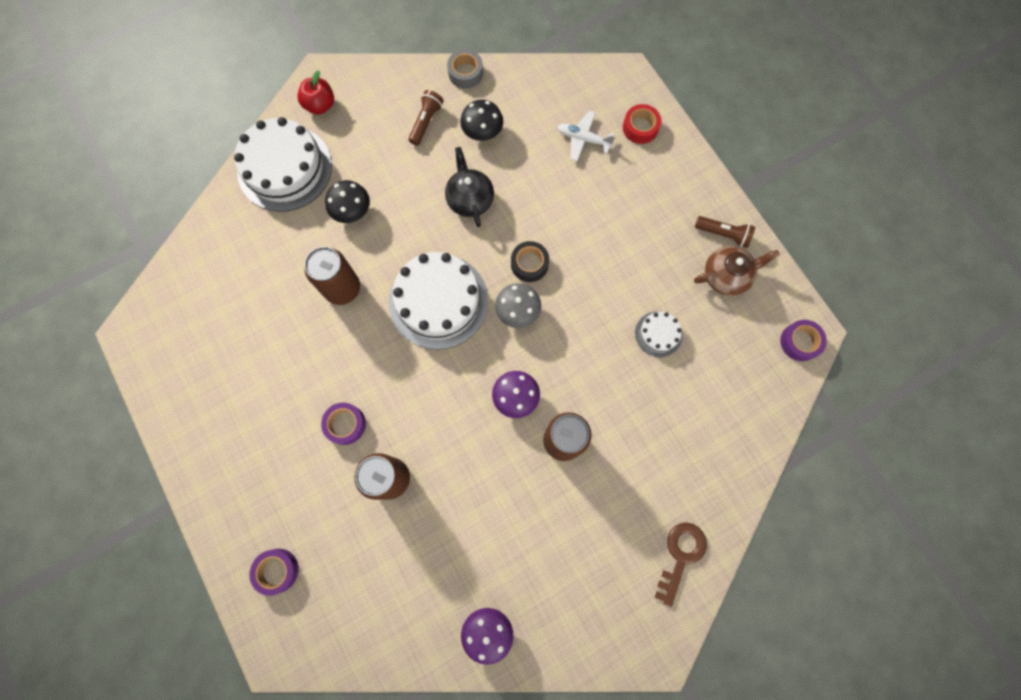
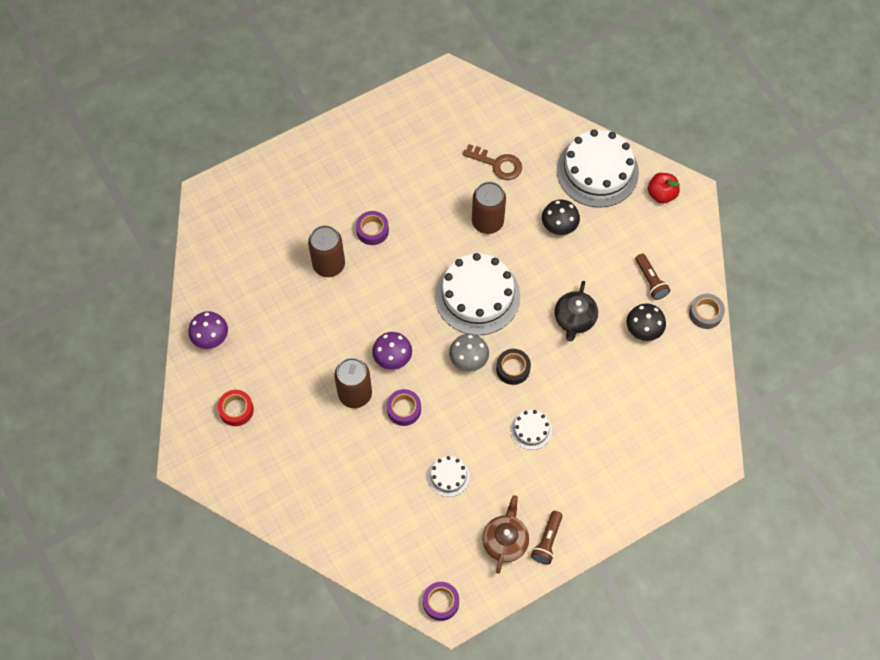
camera: 90 degrees right, 10 degrees down
(277, 570) = (263, 191): purple tape -> purple tape (404, 409)
(426, 122) = (650, 281): brown flashlight -> brown flashlight turned 45 degrees clockwise
(470, 199) = (574, 319): black teapot -> black teapot turned 120 degrees clockwise
(583, 139) = (641, 418): white plane -> none
(601, 247) = (531, 430): none -> white cake
(640, 128) = (657, 470): red tape -> red tape (236, 410)
(681, 555) = (258, 484): brown key -> brown key (498, 164)
(726, 276) = (505, 541): brown teapot -> brown teapot turned 150 degrees counterclockwise

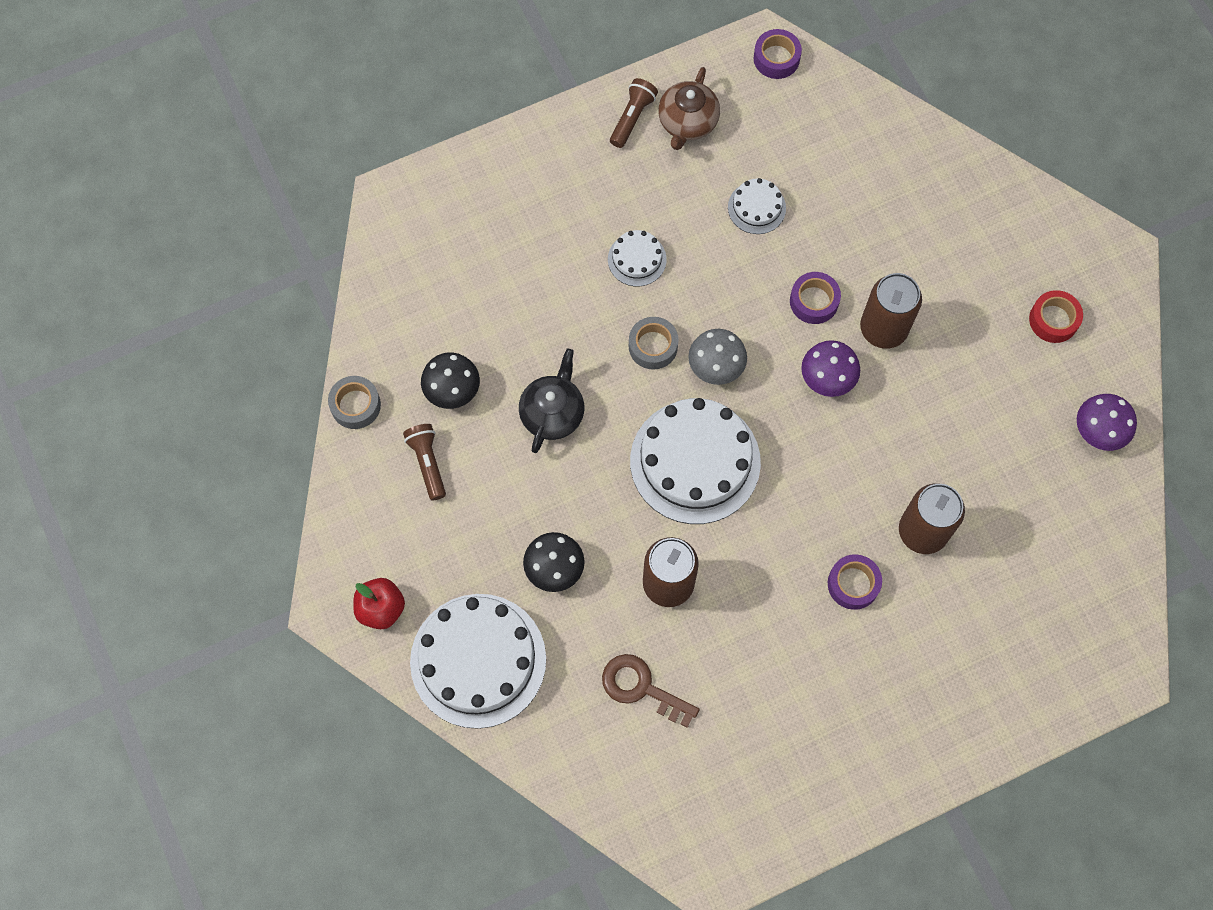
camera: 175 degrees left, 5 degrees up
(513, 369) = (653, 346): black tape -> grey tape

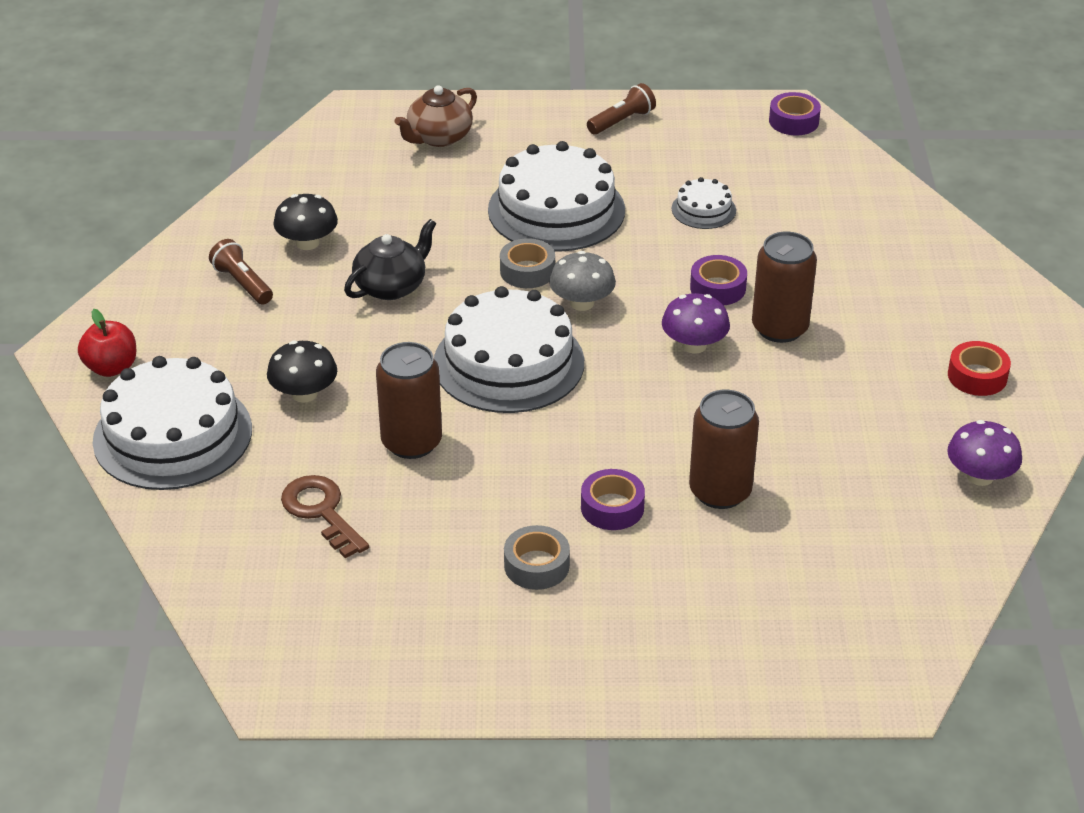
camera: 25 degrees right, 30 degrees down
(355, 405) = (208, 226): grey tape -> grey tape (536, 565)
(427, 463) = (242, 283): brown flashlight -> brown flashlight turned 45 degrees counterclockwise
(637, 259) = (556, 210): white cake -> white cake, size x2.13
(687, 122) = (674, 138): brown teapot -> brown teapot (438, 137)

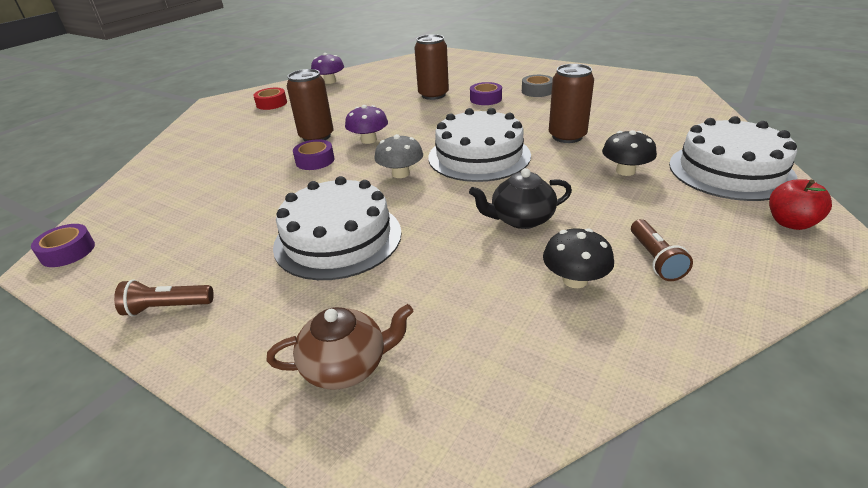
camera: 145 degrees left, 5 degrees down
(321, 511) = (635, 122): brown key -> none
(527, 271) = (412, 201): grey tape -> none
(703, 209) = (246, 205): white cake -> none

